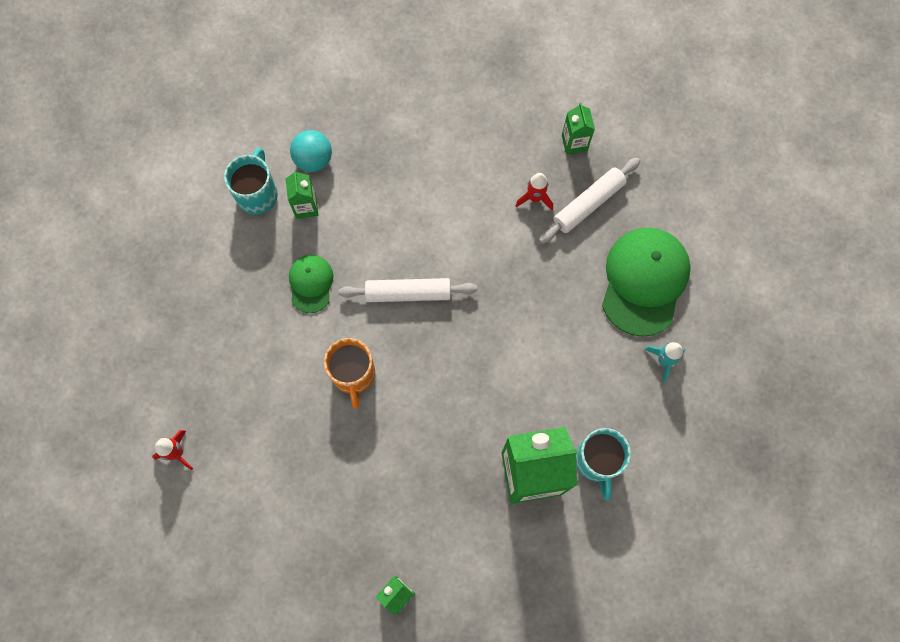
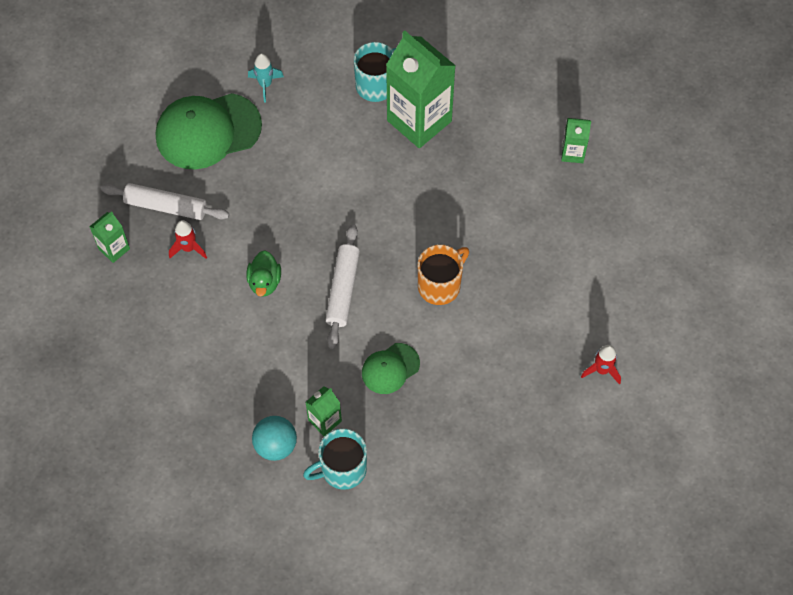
camera: 125 degrees left, 10 degrees down
(408, 293) = (343, 290): white rolling pin -> white rolling pin turned 45 degrees clockwise
(460, 237) = (264, 282): none -> green duck

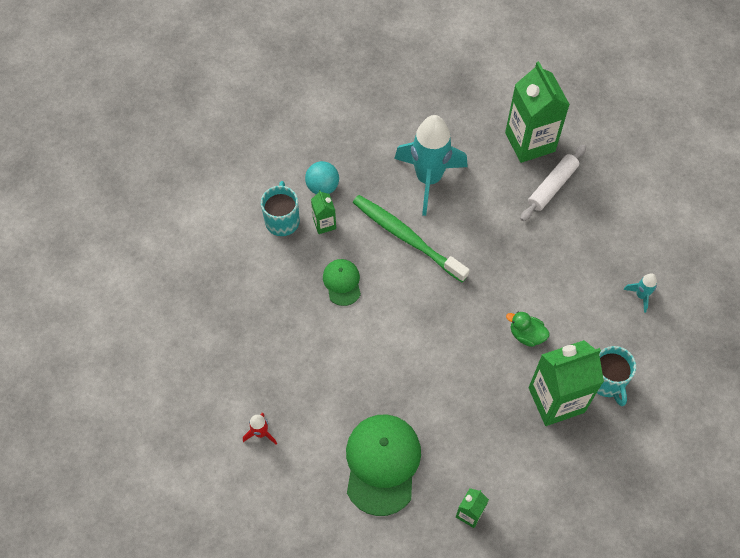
camera: 115 degrees right, 0 degrees up
(114, 249) = (530, 142): green carton -> green carton, size x2.13
(188, 248) = (508, 188): red rocket -> none
(208, 131) = (611, 238): green cap -> green cap (382, 464)
(212, 335) = (428, 179): none -> turquoise rocket
(264, 282) = (455, 227): green duck -> green duck (526, 335)
(301, 326) = (407, 238): none -> green toothbrush
(343, 290) = (423, 277): white rolling pin -> none
(440, 285) = (393, 347): orange mug -> none

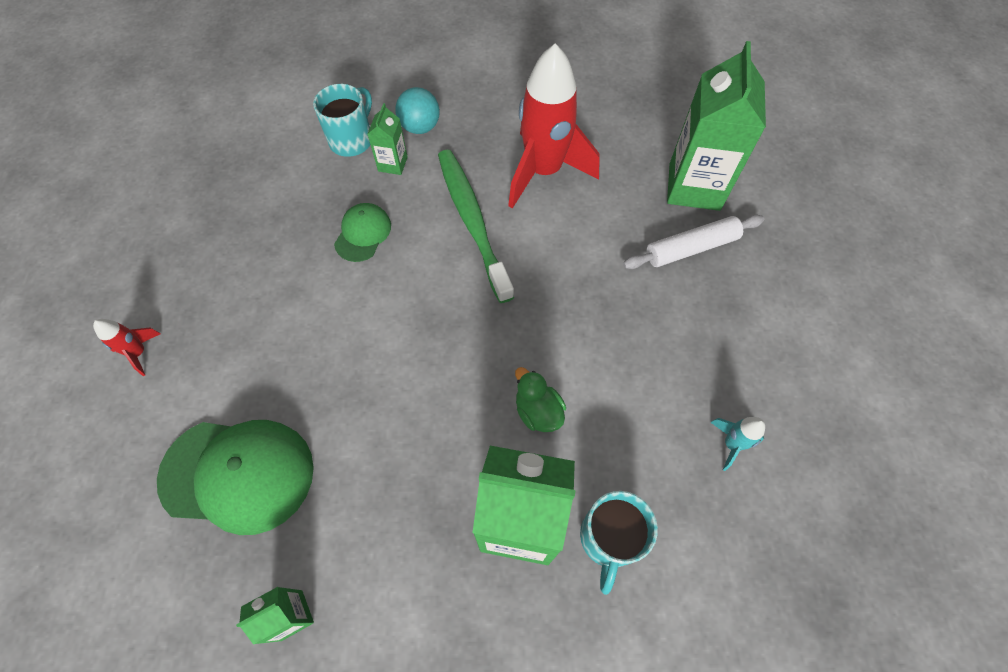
camera: 30 degrees right, 0 degrees up
(382, 464) = (238, 474): green cap -> green cap turned 60 degrees clockwise
(428, 179) = (543, 171): turquoise rocket -> red rocket

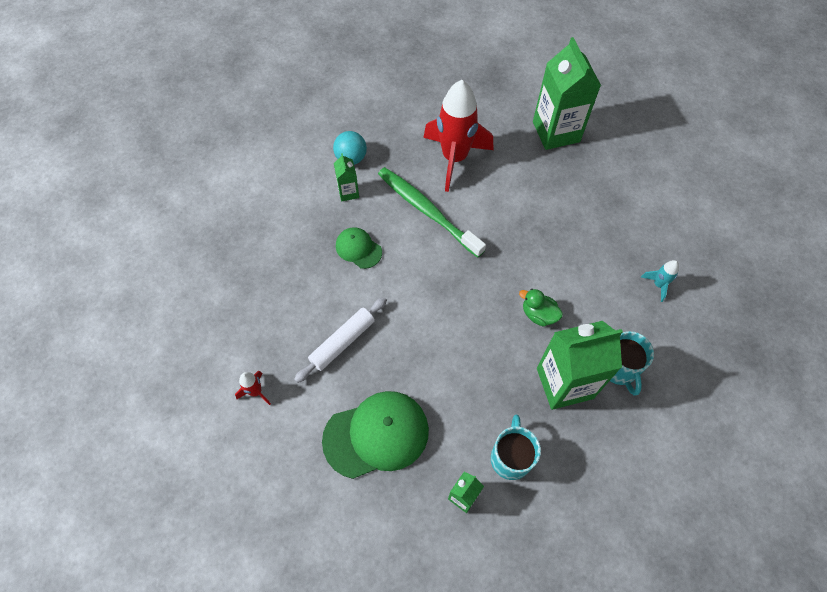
camera: 25 degrees left, 0 degrees up
(352, 140) = (308, 186): turquoise mug -> turquoise mug (511, 457)
(363, 233) = (358, 249): green cap -> green cap turned 45 degrees counterclockwise
(691, 248) = (575, 174): white rolling pin -> white rolling pin (342, 342)

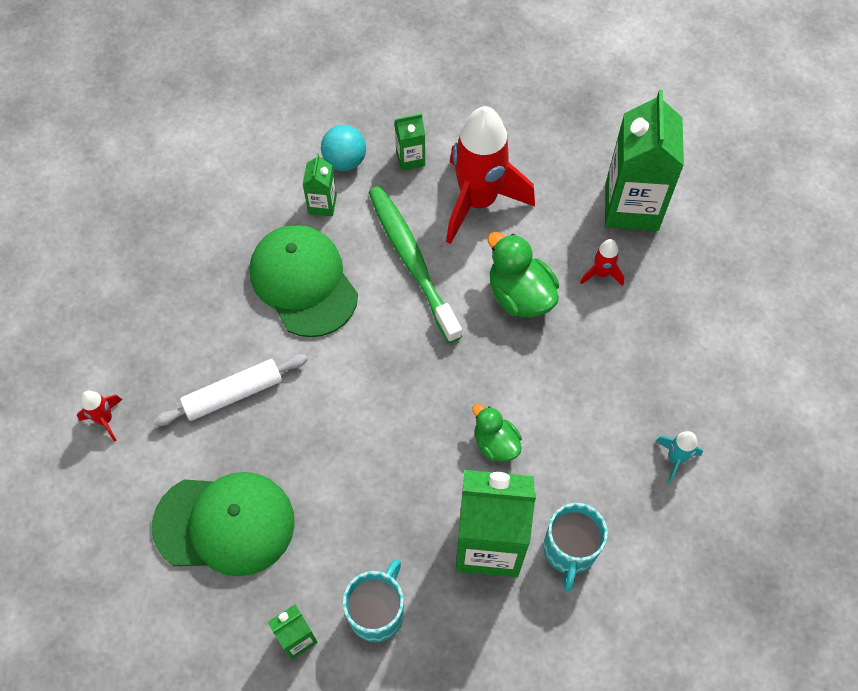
camera: 20 degrees right, 0 degrees up
(358, 249) = (303, 282): green cap -> green cap, size x1.88
(395, 143) = (410, 158): none -> green carton
(510, 211) = (520, 295): none -> green duck
(556, 180) = (601, 273): none -> red rocket

